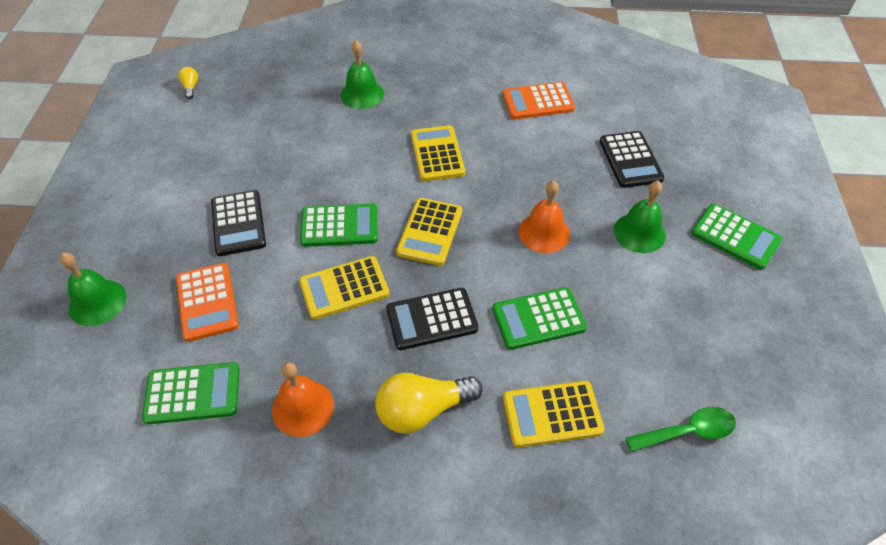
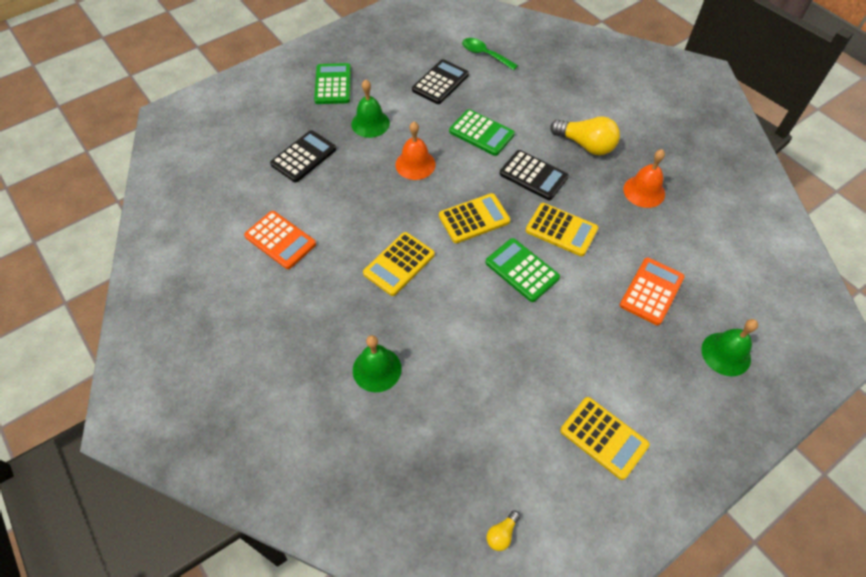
camera: 130 degrees left, 5 degrees up
(192, 394) = (699, 244): green calculator -> none
(238, 223) = (585, 332): black calculator -> black calculator (440, 82)
(552, 414) = (530, 100): yellow calculator -> yellow calculator (603, 438)

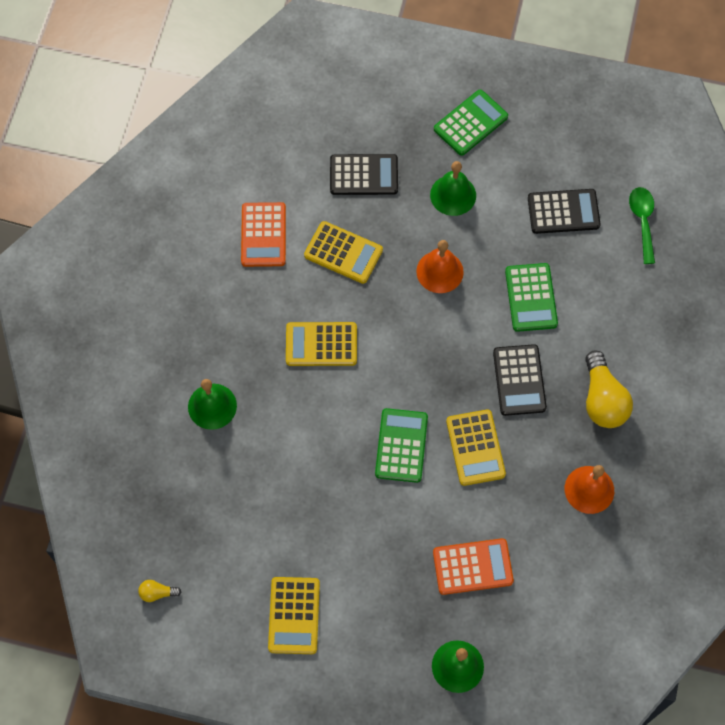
camera: 50 degrees right, 10 degrees up
(474, 219) = (422, 367): yellow calculator -> yellow calculator (343, 253)

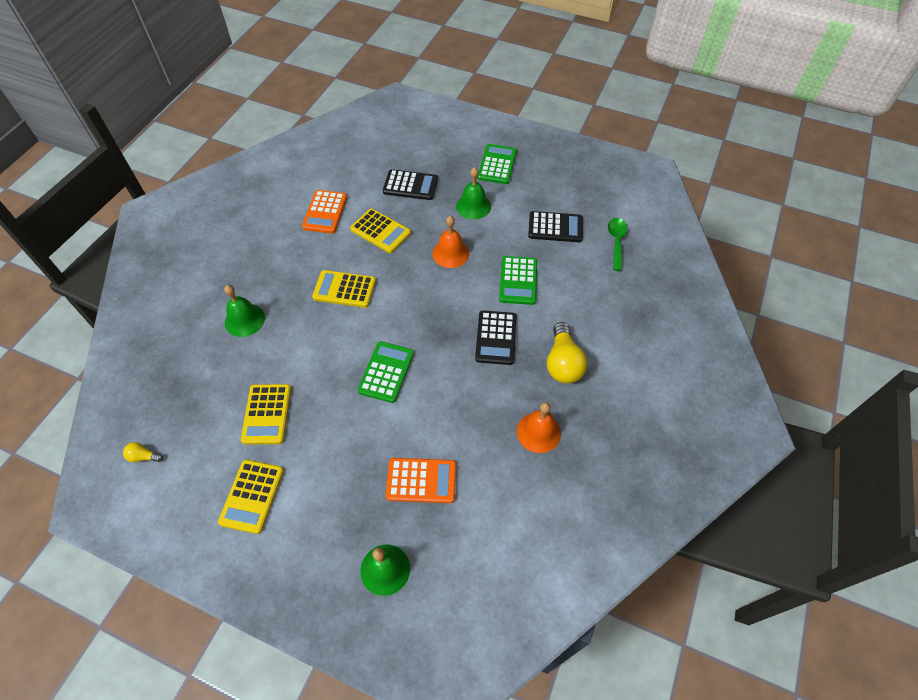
camera: 10 degrees right, 10 degrees down
(470, 123) = (497, 165): green calculator -> green calculator turned 45 degrees counterclockwise
(475, 448) = (447, 383): yellow calculator -> yellow calculator (267, 414)

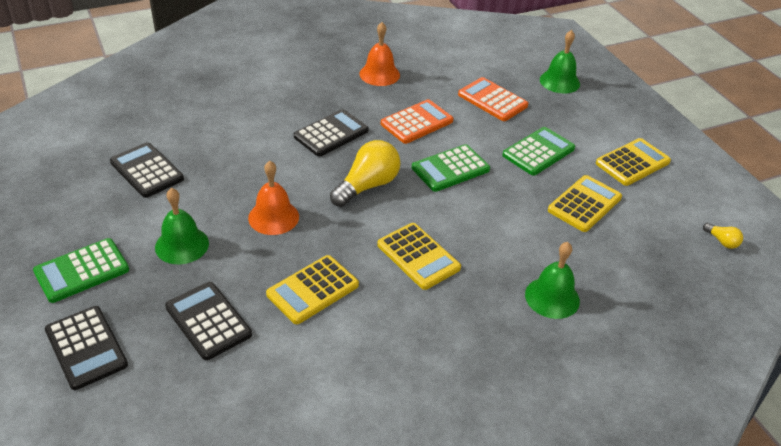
camera: 140 degrees left, 15 degrees down
(325, 212) = (348, 363): orange calculator -> orange calculator (417, 122)
(380, 231) = (312, 290): yellow calculator -> yellow calculator turned 120 degrees counterclockwise
(445, 144) = (86, 348): none -> black calculator
(518, 281) = (251, 156): green calculator -> green calculator (538, 152)
(563, 363) = (305, 91): yellow light bulb -> yellow light bulb (367, 186)
(616, 242) = (123, 126): green spoon -> none

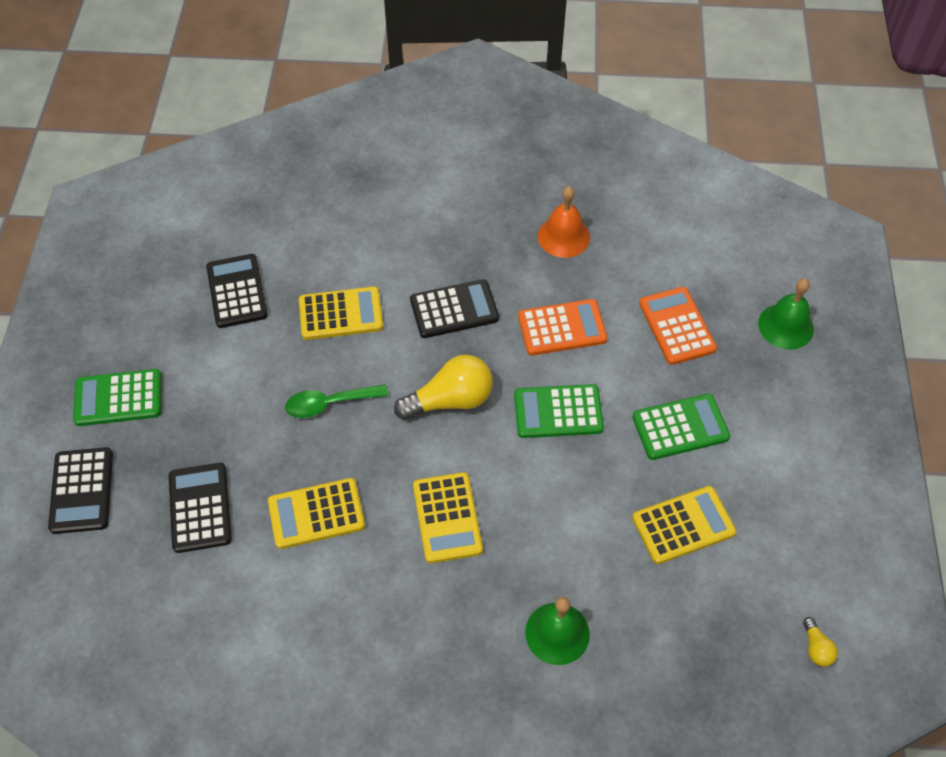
camera: 30 degrees right, 15 degrees up
(182, 245) = (222, 404): green bell -> none
(273, 217) = (329, 404): orange bell -> green spoon
(632, 163) = (789, 489): yellow calculator -> yellow calculator (341, 314)

